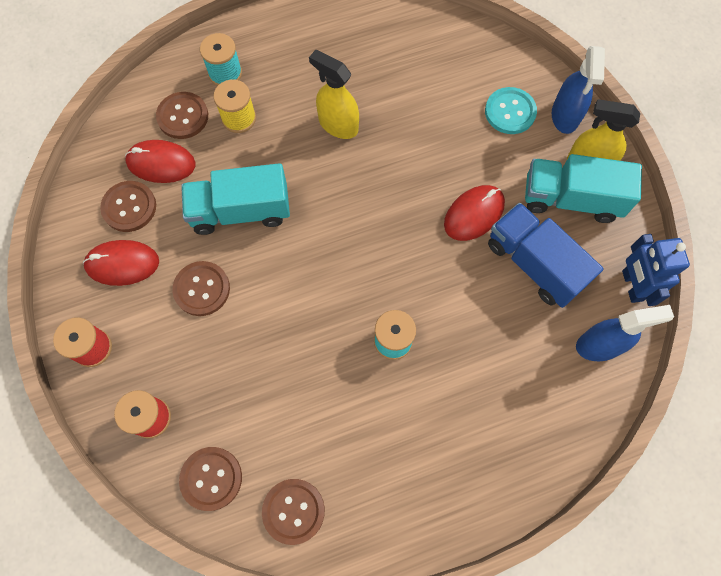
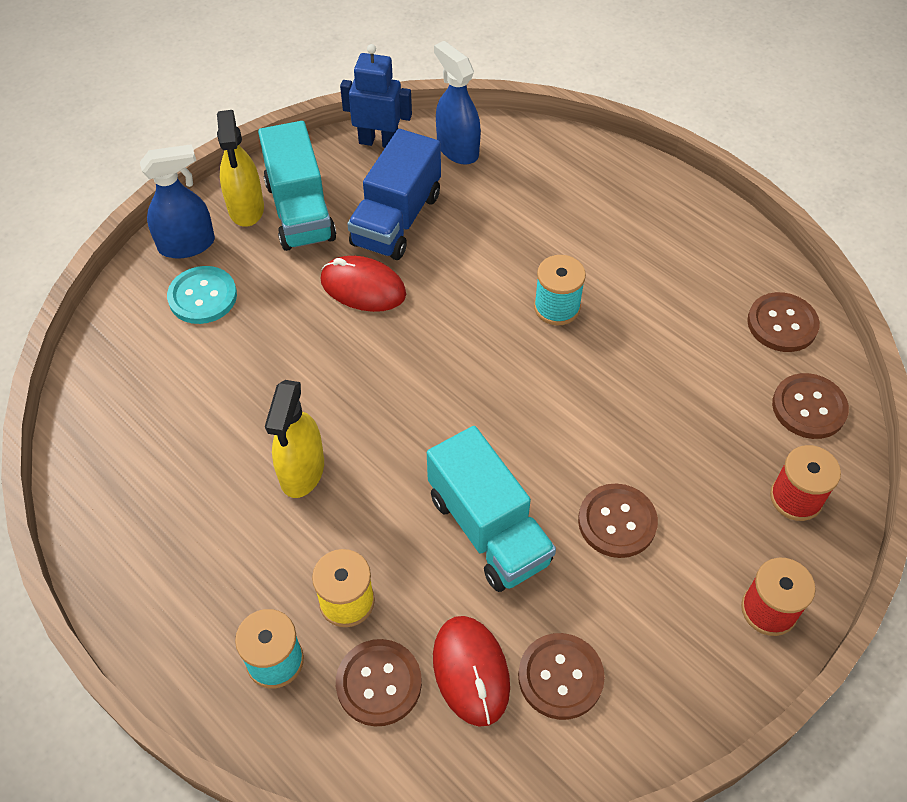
camera: 115 degrees left, 15 degrees down
(122, 264) = (643, 638): red mouse -> none
(631, 285) = (379, 142): blue robot -> blue robot turned 135 degrees counterclockwise

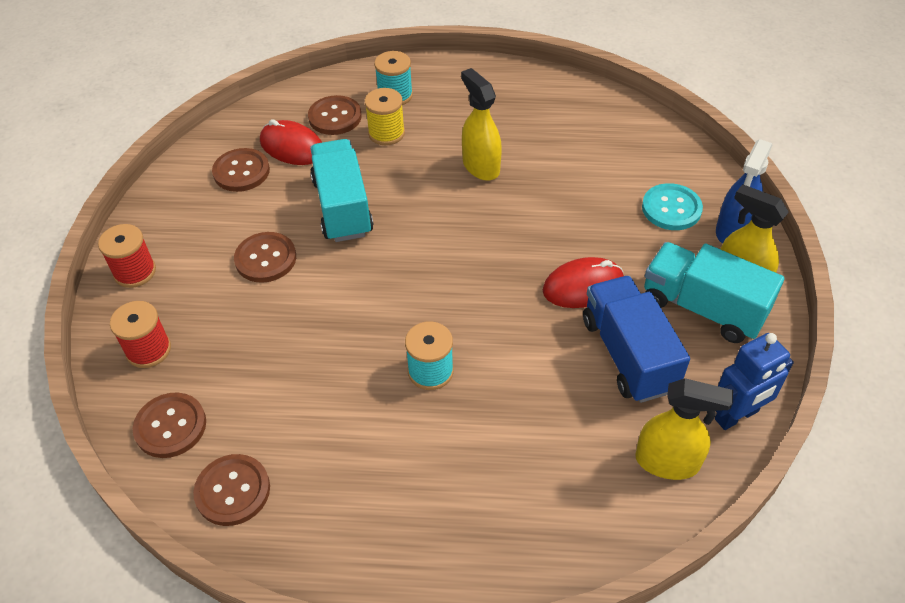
camera: 140 degrees right, 5 degrees down
(457, 149) = (667, 462): blue spray bottle -> yellow spray bottle
(488, 529) = (342, 207): turquoise truck -> turquoise truck turned 60 degrees clockwise

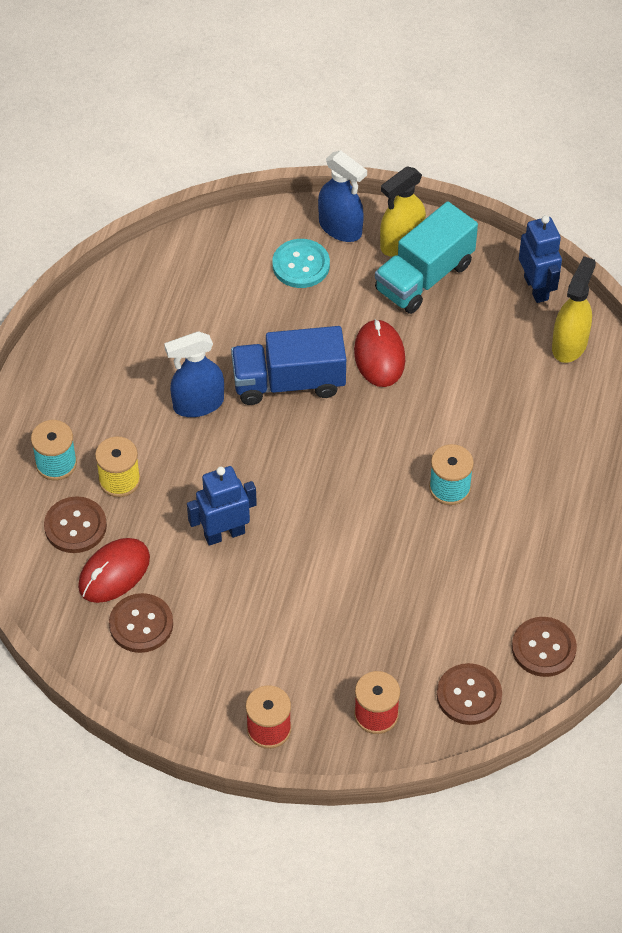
camera: 80 degrees left, 5 degrees up
(265, 259) = (280, 608): brown button -> none
(342, 207) = (224, 534): turquoise truck -> blue robot
(480, 166) = (198, 404): yellow spray bottle -> blue spray bottle
(628, 354) = (462, 342): blue truck -> blue truck (289, 382)

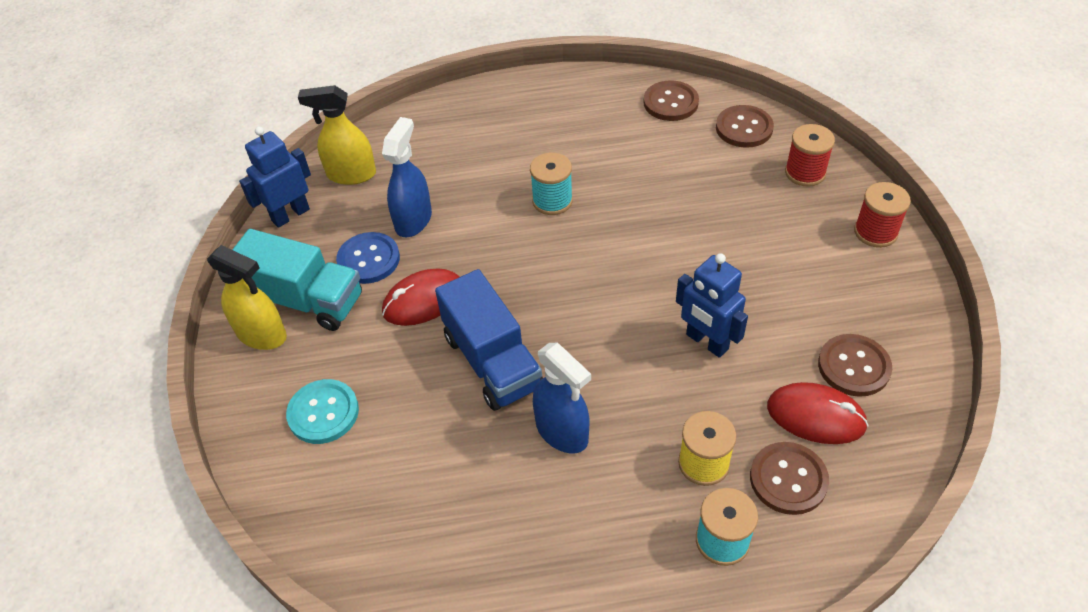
camera: 110 degrees left, 5 degrees down
(340, 228) = (255, 396): blue spray bottle -> blue spray bottle (413, 220)
(448, 330) = (368, 259): none -> blue button

